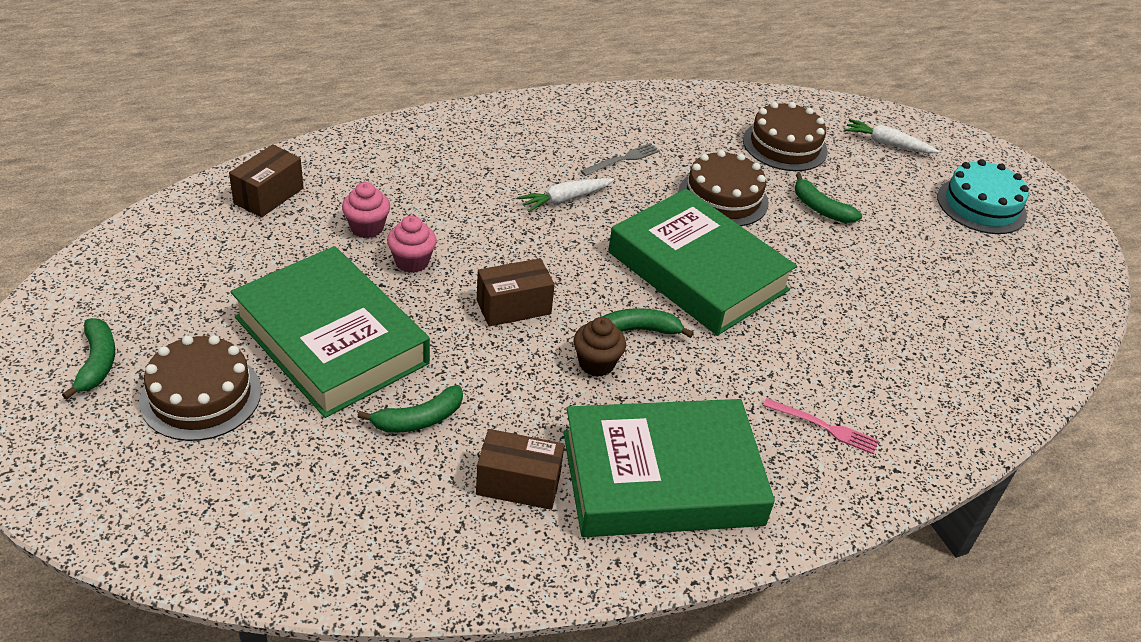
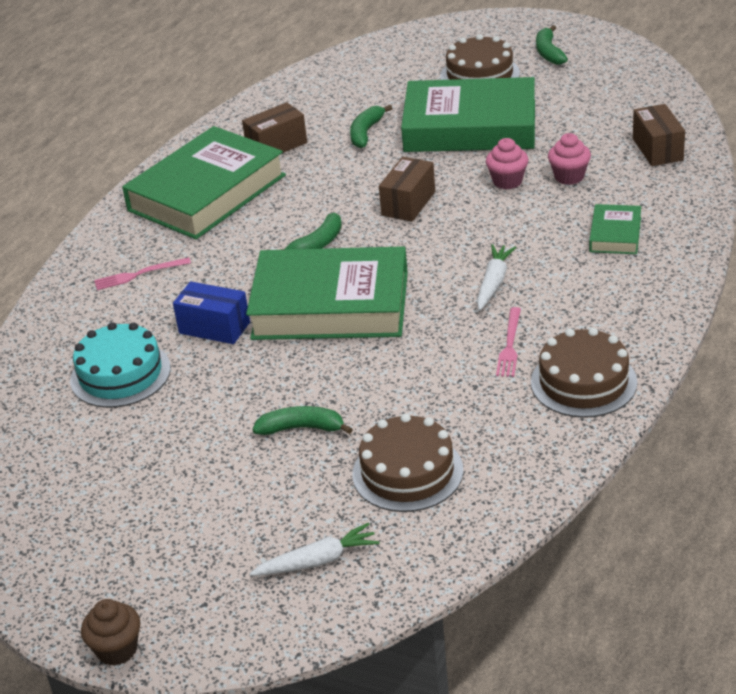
camera: 145 degrees right, 5 degrees down
(97, 363) = (549, 52): green banana -> green banana turned 45 degrees clockwise
(432, 167) = (615, 234): none -> green book
(596, 364) = (315, 212): brown cupcake -> brown cupcake (117, 650)
(622, 159) = (510, 345): grey fork -> pink fork
(723, 198) = (389, 375): brown cake -> brown cake (583, 382)
(807, 321) = (214, 328): none -> blue box
(981, 206) = (159, 553): turquoise cake -> turquoise cake (120, 374)

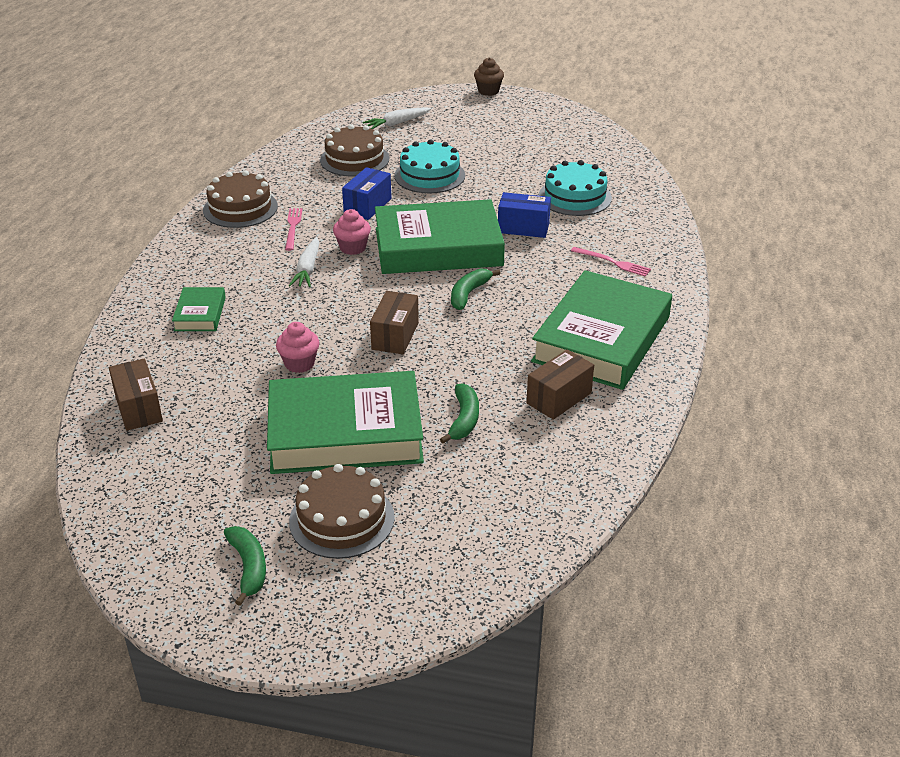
camera: 165 degrees right, 0 degrees up
(139, 274) = (613, 262): pink fork -> pink fork turned 60 degrees clockwise
(302, 428) = (429, 175): green banana -> turquoise cake
(404, 375) = (367, 206): none -> blue box
(569, 177) = (236, 371): pink cupcake -> pink cupcake (353, 248)

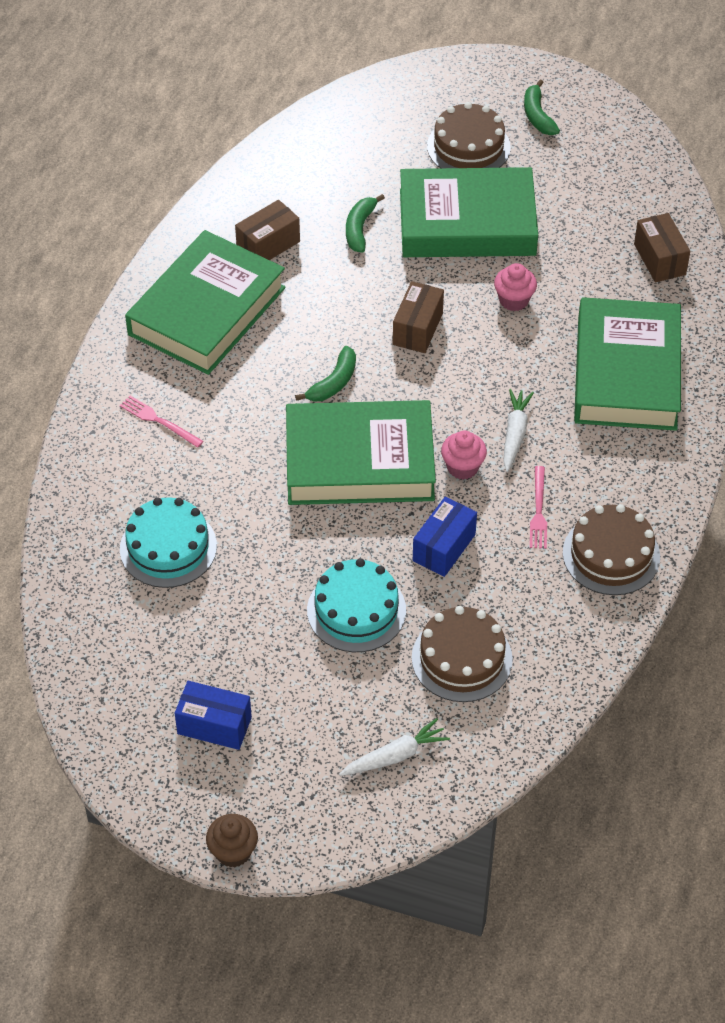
camera: 175 degrees left, 15 degrees up
(200, 314) = (626, 373): green book -> green book, size x2.22
(523, 228) = (249, 489): blue box -> blue box (214, 725)

